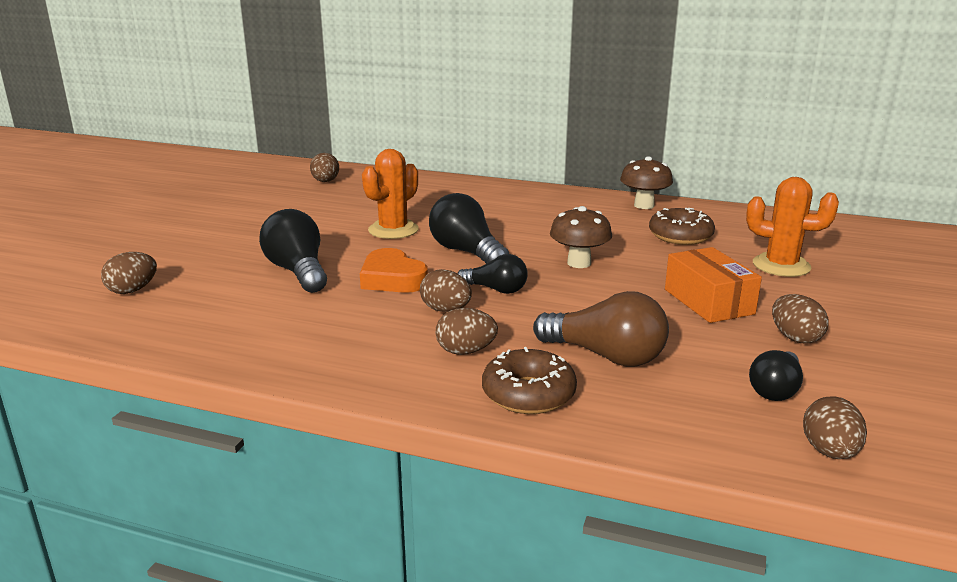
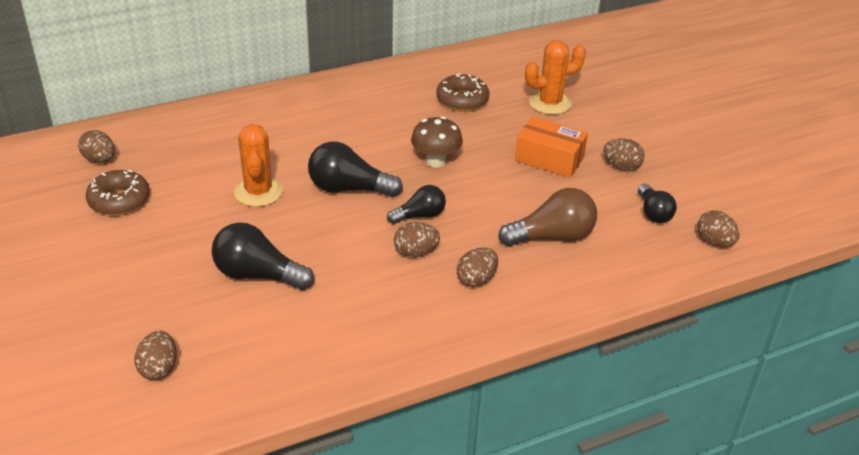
camera: 45 degrees left, 15 degrees up
(392, 279) = (338, 243): orange heart -> none
(528, 394) = (551, 290): brown donut -> brown donut (119, 200)
(644, 205) = (399, 75): brown mushroom -> none

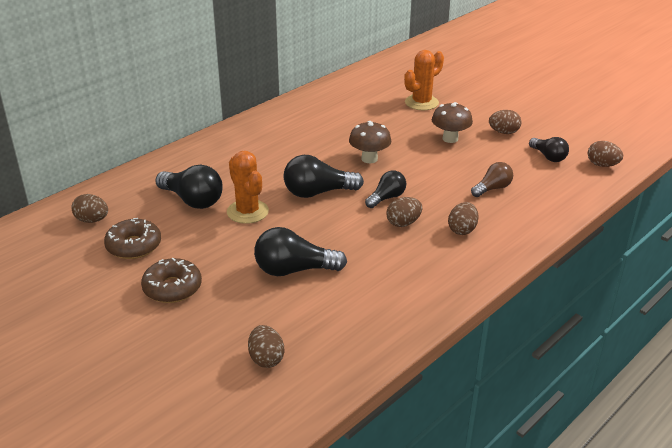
camera: 20 degrees left, 5 degrees down
(212, 163) = (192, 200): none -> black light bulb
(462, 100) = (356, 114): brown donut -> brown donut (172, 288)
(549, 159) = (450, 139): orange box -> brown mushroom
(552, 237) = (492, 188): brown light bulb -> brown light bulb, size x0.63

